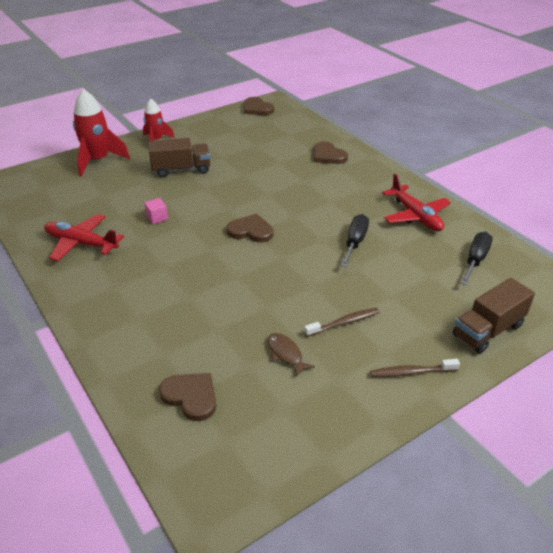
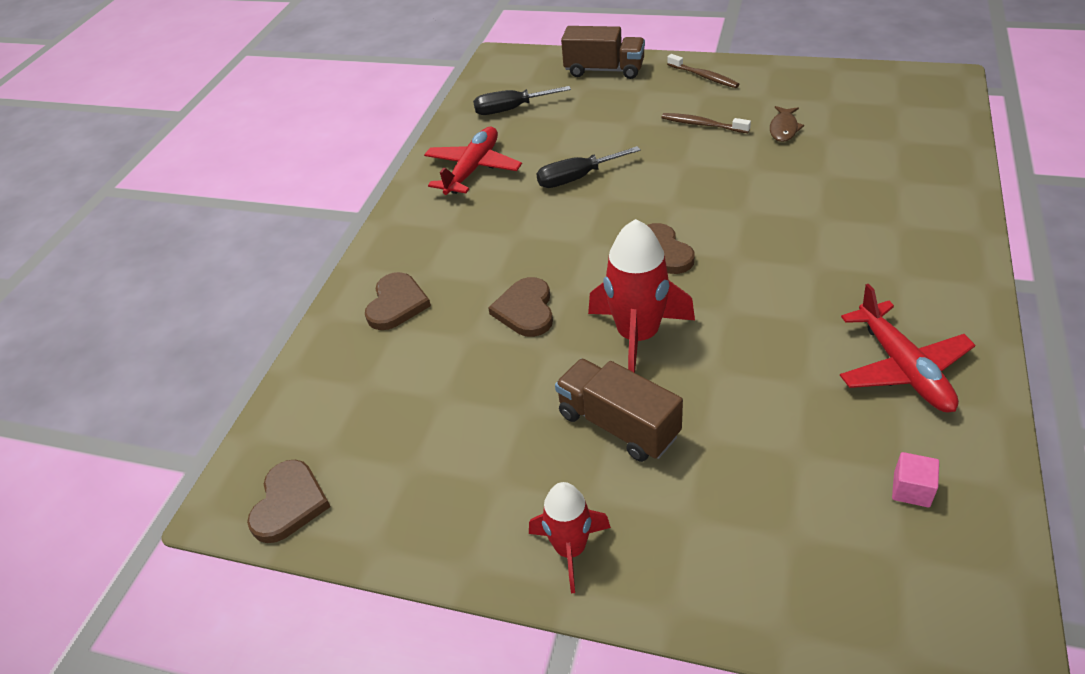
camera: 125 degrees left, 5 degrees up
(98, 161) = (736, 570): red rocket -> red rocket (638, 336)
(157, 218) = (755, 347): pink cube -> pink cube (911, 490)
(191, 396) = (901, 140): brown heart -> brown heart (525, 310)

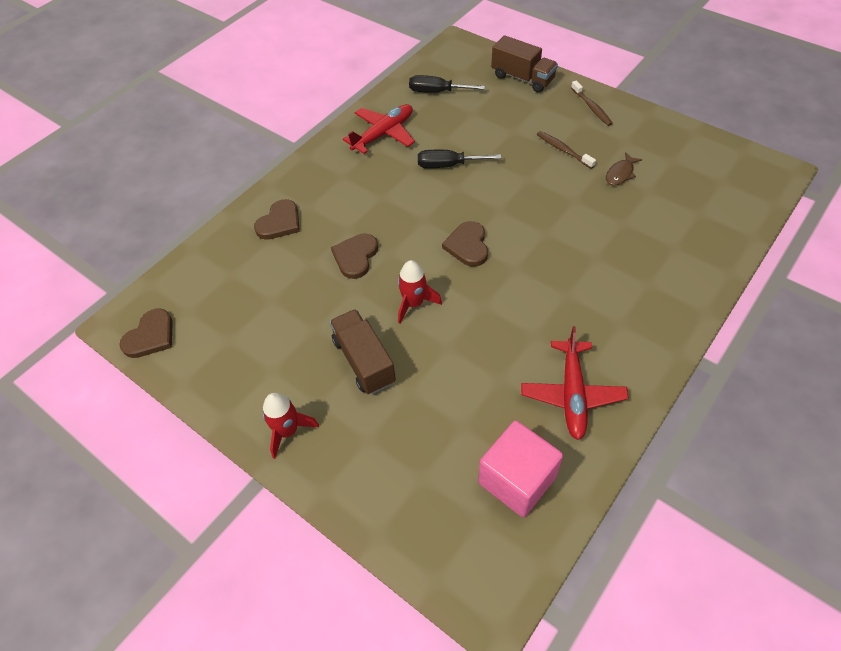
camera: 20 degrees right, 10 degrees up
(638, 336) = (414, 303): red rocket -> red rocket, size x0.63
(911, 490) = (517, 480): pink cube -> pink cube, size x2.27

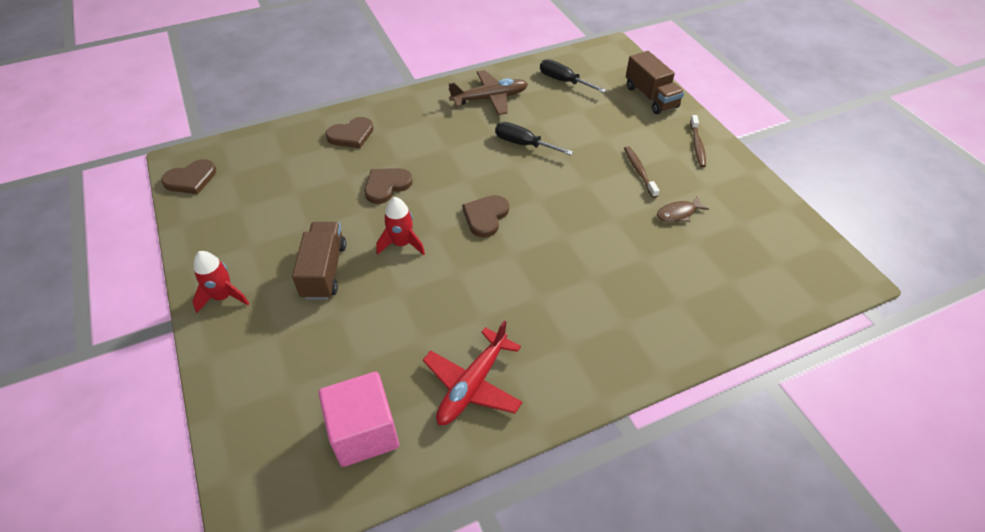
camera: 25 degrees right, 5 degrees down
(383, 134) = (490, 98): red plane -> brown plane

